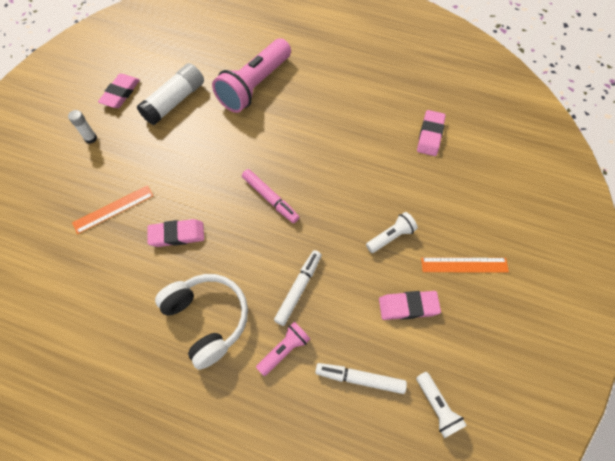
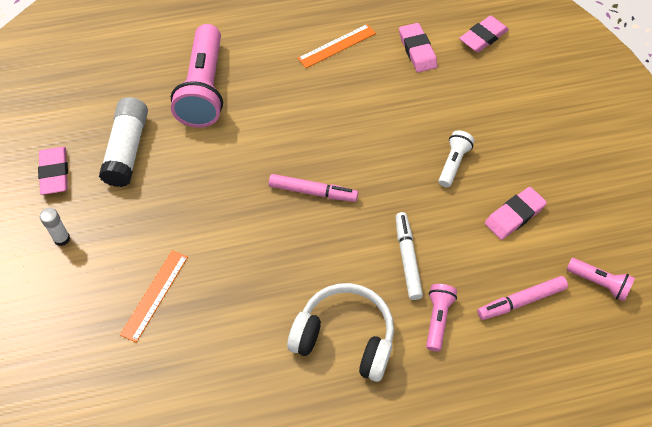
camera: 35 degrees left, 5 degrees down
(177, 235) = (246, 280): pink eraser -> pink eraser (483, 37)
(360, 378) = (521, 301): white marker -> pink marker
(437, 407) = (599, 283): white flashlight -> pink flashlight
(464, 265) = (533, 152): orange ruler -> orange ruler (337, 46)

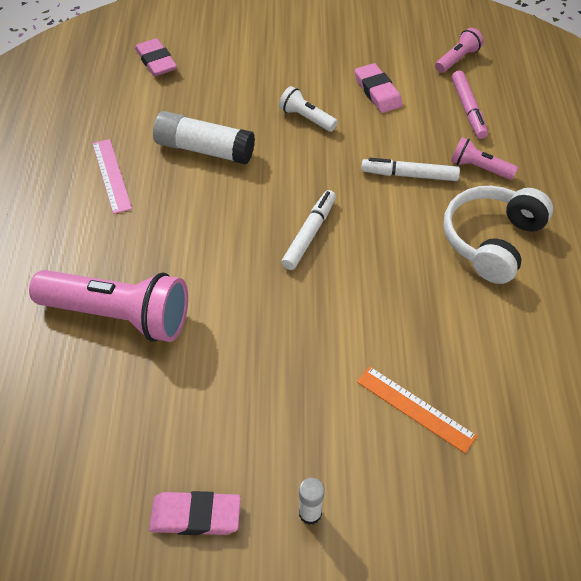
camera: 75 degrees left, 5 degrees down
(127, 149) = (186, 416): white glue stick -> white glue stick (204, 149)
(313, 192) = (309, 234): pink marker -> white marker
(337, 46) = (111, 175): orange ruler -> pink ruler
(417, 50) = (150, 112): pink eraser -> none

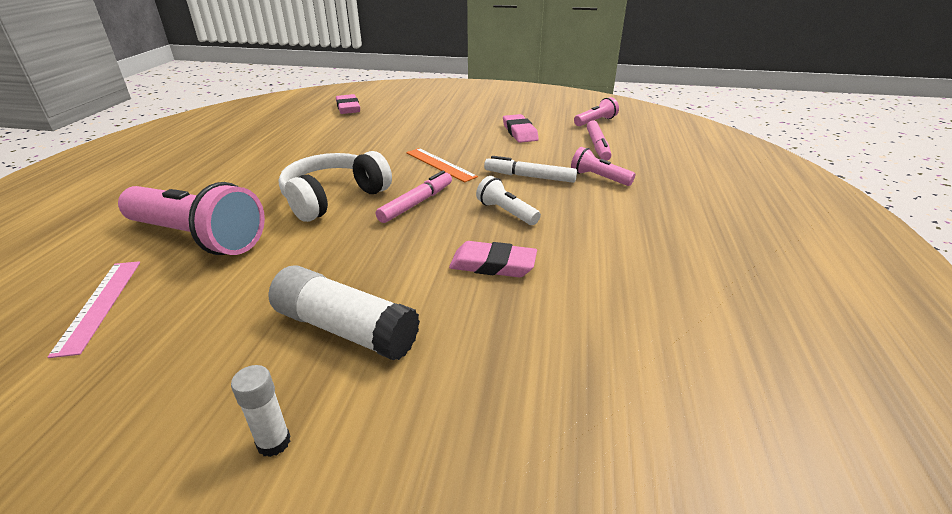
camera: 10 degrees right, 20 degrees down
(111, 175) = (266, 157): pink ruler -> pink ruler (100, 304)
(195, 516) = (129, 422): pink eraser -> pink eraser (493, 265)
(204, 149) = (354, 150): white glue stick -> white glue stick (345, 329)
(306, 118) = (451, 141): white flashlight -> white flashlight (506, 212)
(309, 234) = (416, 203): white marker -> pink marker
(415, 408) = (465, 348): orange ruler -> orange ruler (440, 164)
(492, 241) = (599, 223): white headphones -> white headphones (334, 198)

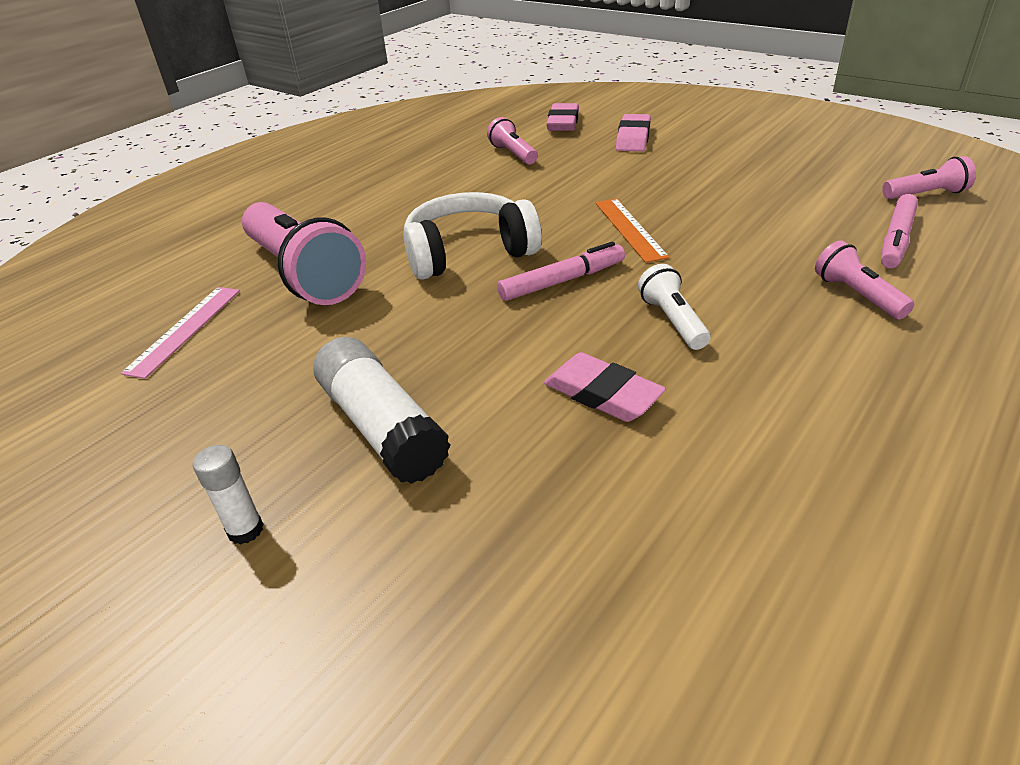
camera: 30 degrees right, 5 degrees up
(324, 131) = (513, 154): none -> pink flashlight
(519, 132) = (781, 195): pink eraser -> pink eraser (633, 138)
(529, 177) = (745, 272): white marker -> none

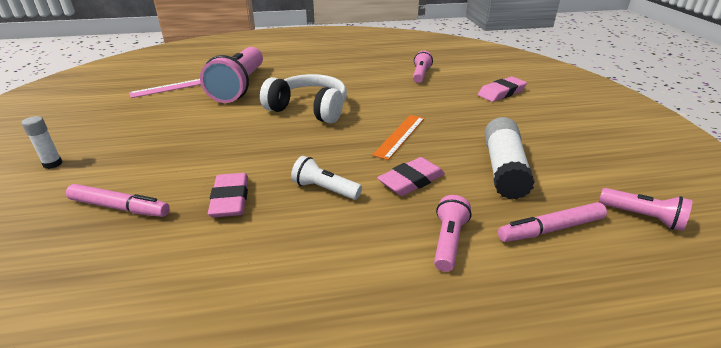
camera: 40 degrees right, 5 degrees down
(382, 427) = (145, 157): white glue stick -> white glue stick (503, 169)
(562, 281) = (318, 142): pink marker -> pink marker (120, 207)
(563, 122) = (479, 69): pink eraser -> pink eraser (411, 181)
(672, 321) = (324, 189): white flashlight -> white flashlight turned 90 degrees counterclockwise

